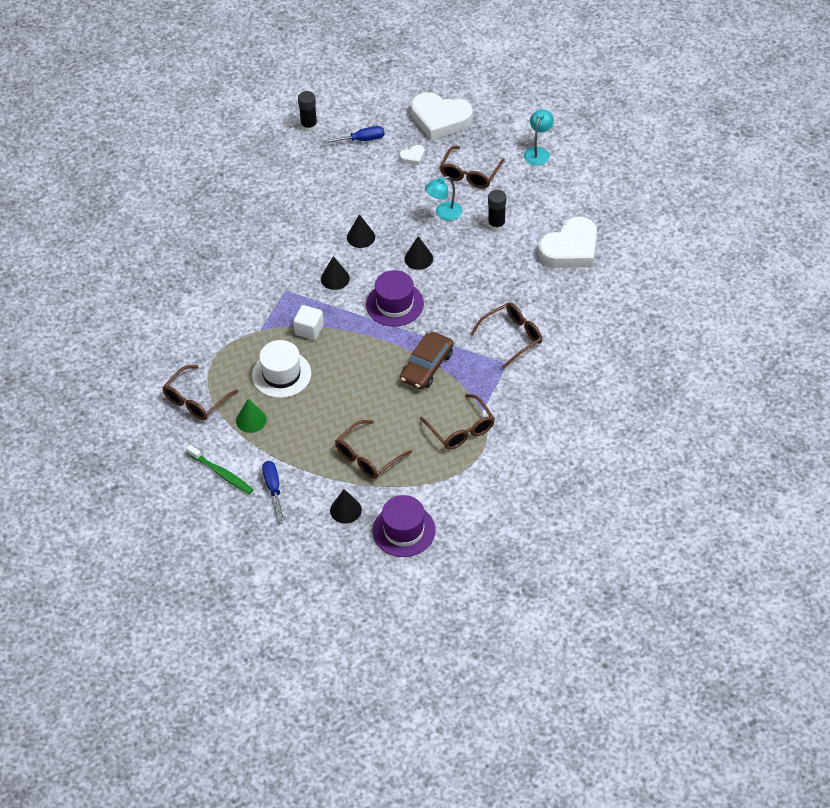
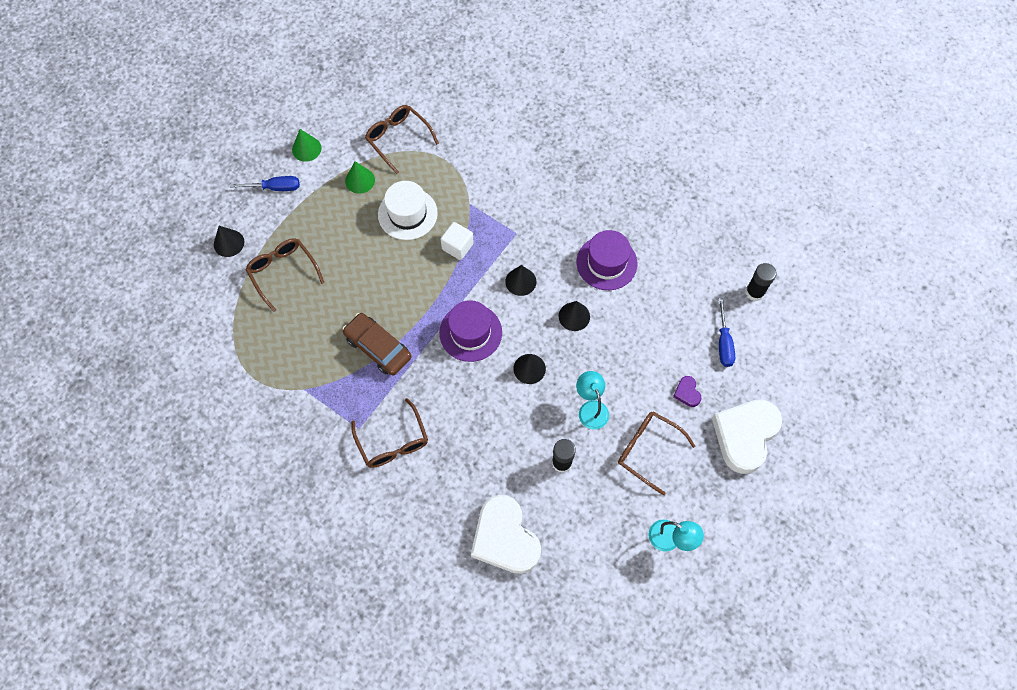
camera: 100 degrees right, 15 degrees up
(221, 473) = (306, 149): green toothbrush -> green cone
(404, 530) = (187, 288): purple hat -> purple hat (606, 263)
(413, 157) = (687, 393): white heart -> purple heart
(461, 430) = (287, 364): brown glasses -> none

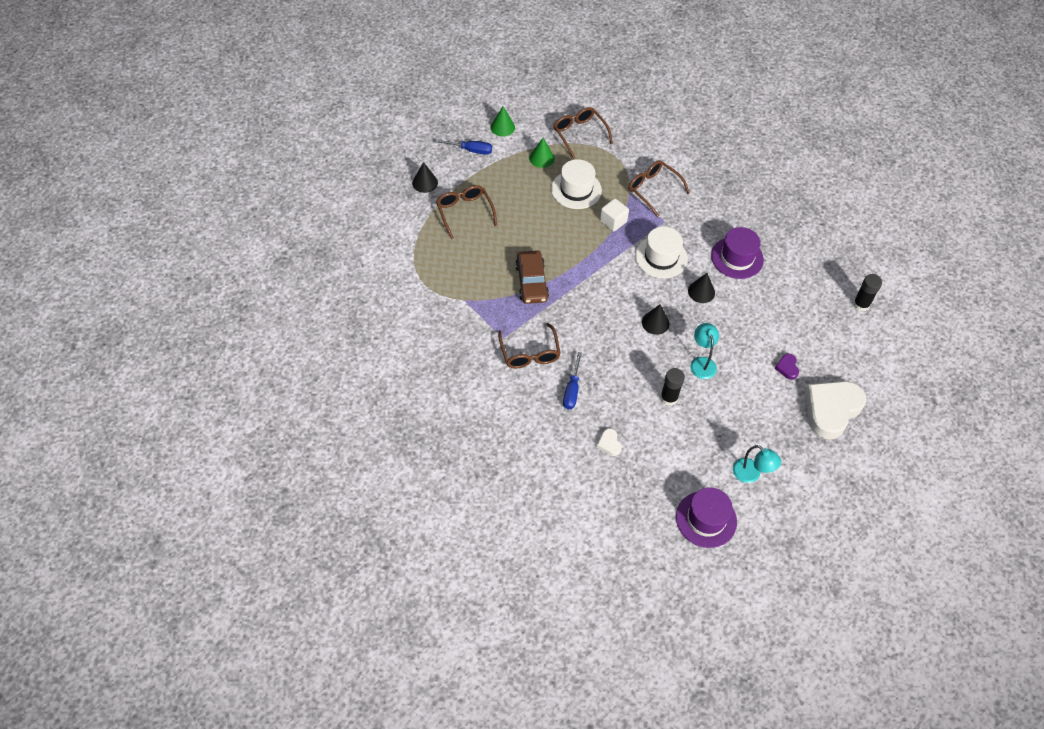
camera: 10 degrees right, 10 degrees down
(378, 347) = (531, 282): brown car -> brown car turned 150 degrees counterclockwise
(470, 332) = (611, 286): purple hat -> purple hat (706, 519)
(505, 538) = (609, 444): white heart -> white heart, size x0.41
(520, 281) = (661, 257): black cone -> white hat
(647, 450) = (744, 404): brown glasses -> brown glasses (653, 189)
(724, 343) = (826, 337): blue screwdriver -> blue screwdriver (572, 390)

